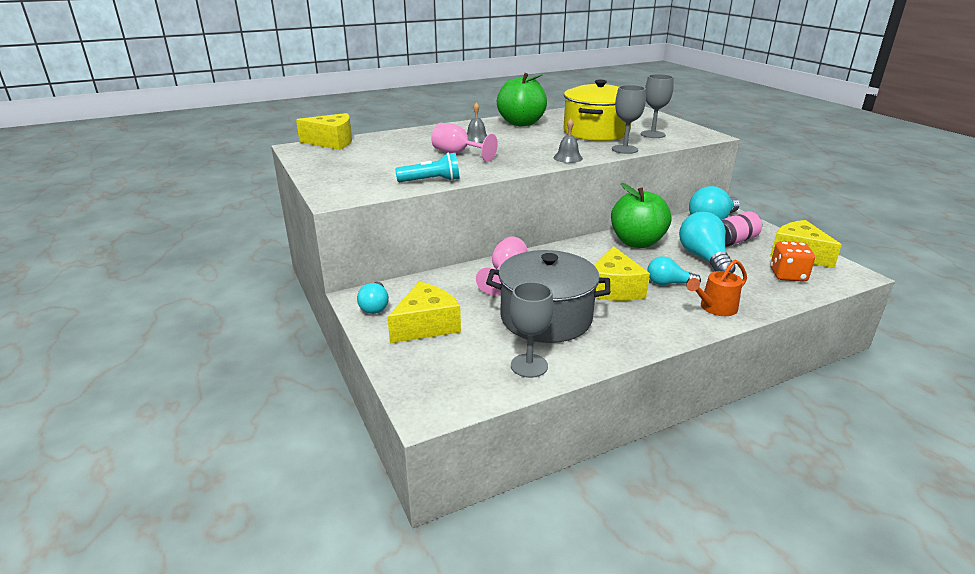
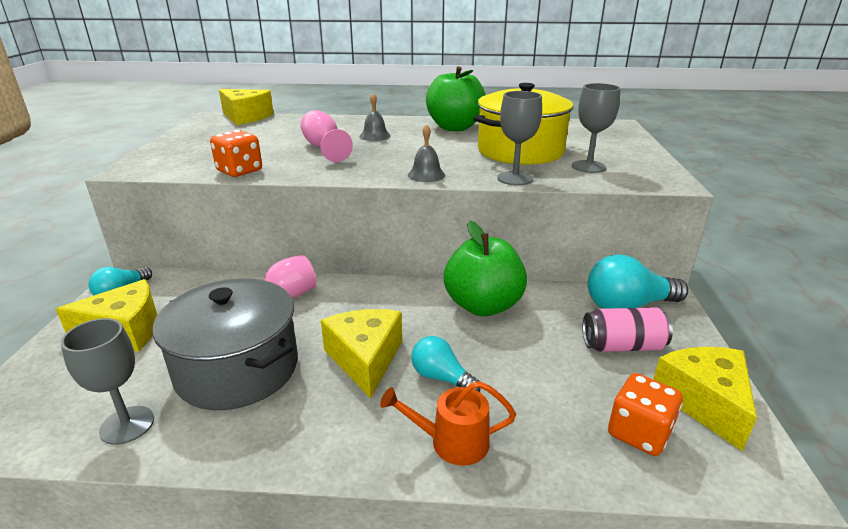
camera: 30 degrees right, 0 degrees up
(431, 181) = (239, 171): turquoise flashlight -> orange dice
(614, 288) = (365, 359): yellow cheese -> yellow cheese turned 135 degrees clockwise
(704, 258) = (541, 357): turquoise light bulb -> none

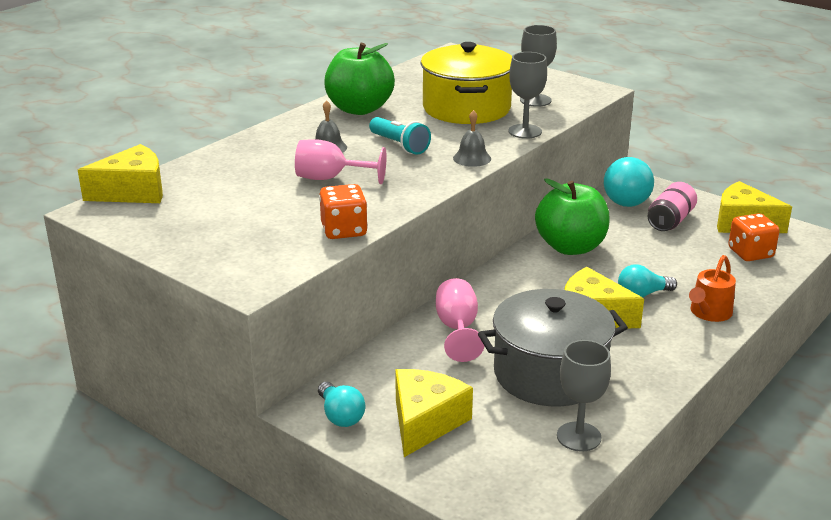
camera: 55 degrees left, 0 degrees up
(411, 150) = (399, 145): none -> turquoise flashlight

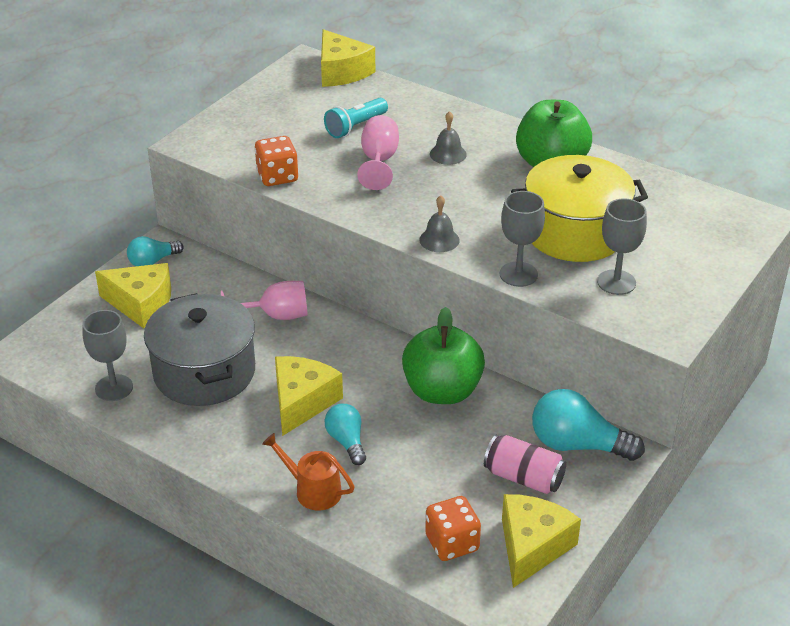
camera: 85 degrees right, 10 degrees up
(399, 145) = (462, 194): turquoise flashlight -> turquoise flashlight (355, 127)

